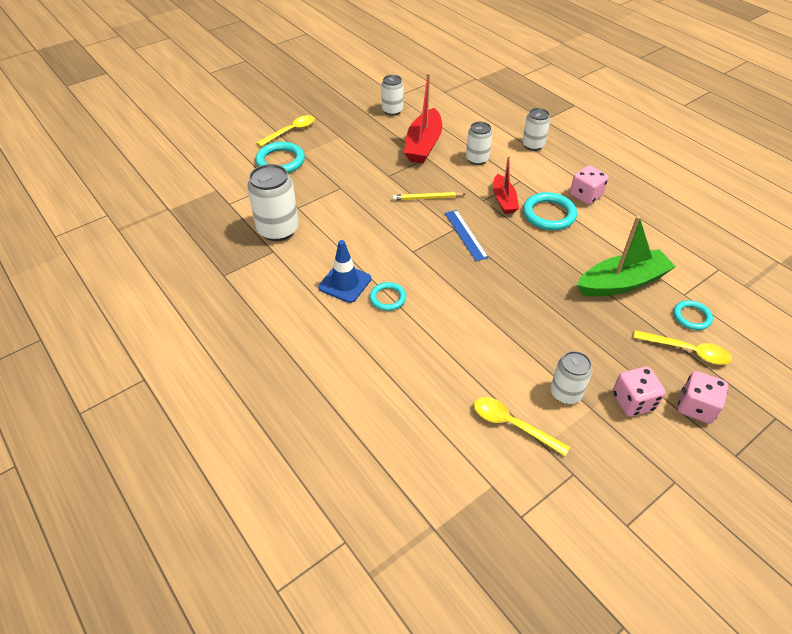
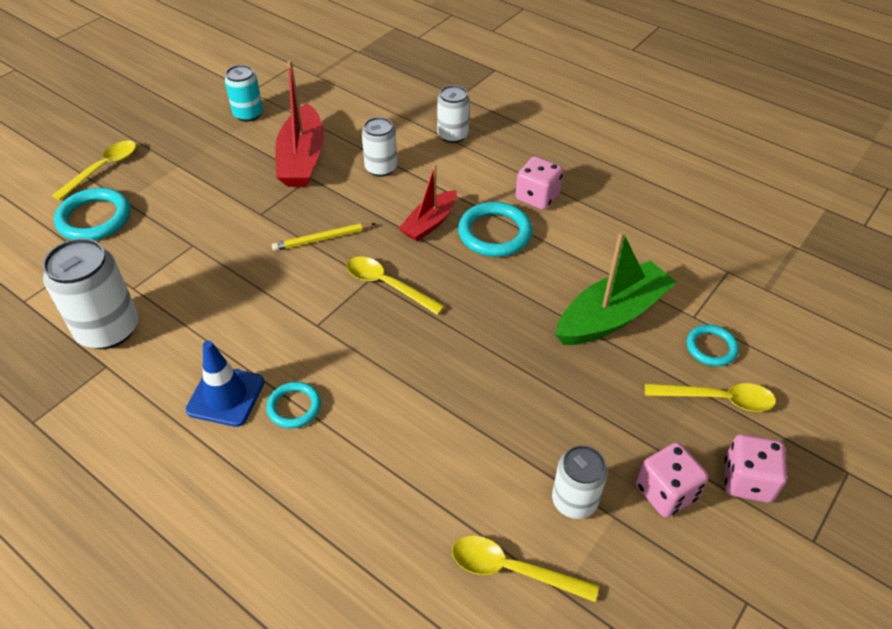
camera: 15 degrees left, 0 degrees up
(392, 110) = (248, 114): white can -> turquoise can
(465, 235) = (387, 285): blue ruler -> yellow spoon
(503, 200) = (429, 223): red boat -> red boat turned 60 degrees clockwise

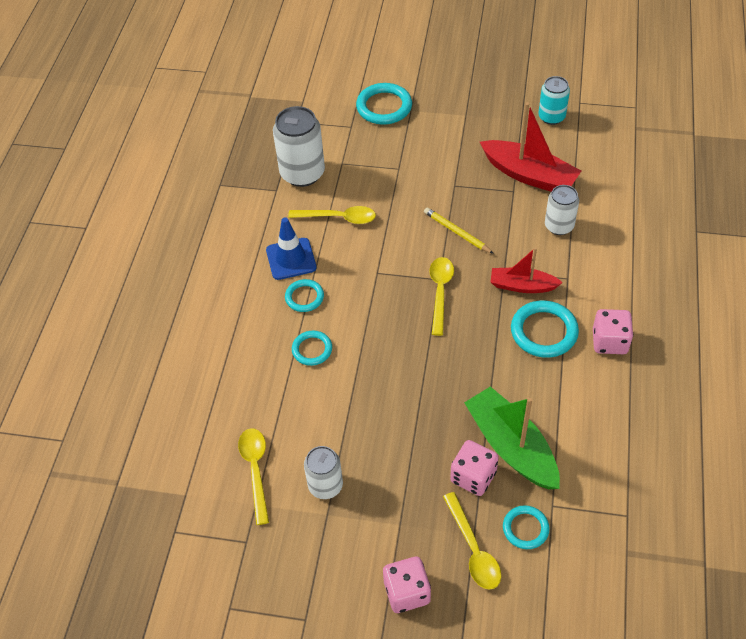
camera: 65 degrees right, 5 degrees up
(103, 169) = (430, 80): yellow spoon -> yellow spoon (338, 218)
(302, 159) = (529, 175): red boat -> red boat turned 120 degrees counterclockwise
(376, 432) = (312, 349): none -> turquoise ring
(453, 135) = (639, 251): white can -> none
(612, 316) = (511, 446): green boat -> green boat turned 150 degrees counterclockwise
(665, 492) = (365, 540): pink dice -> pink dice (473, 477)

